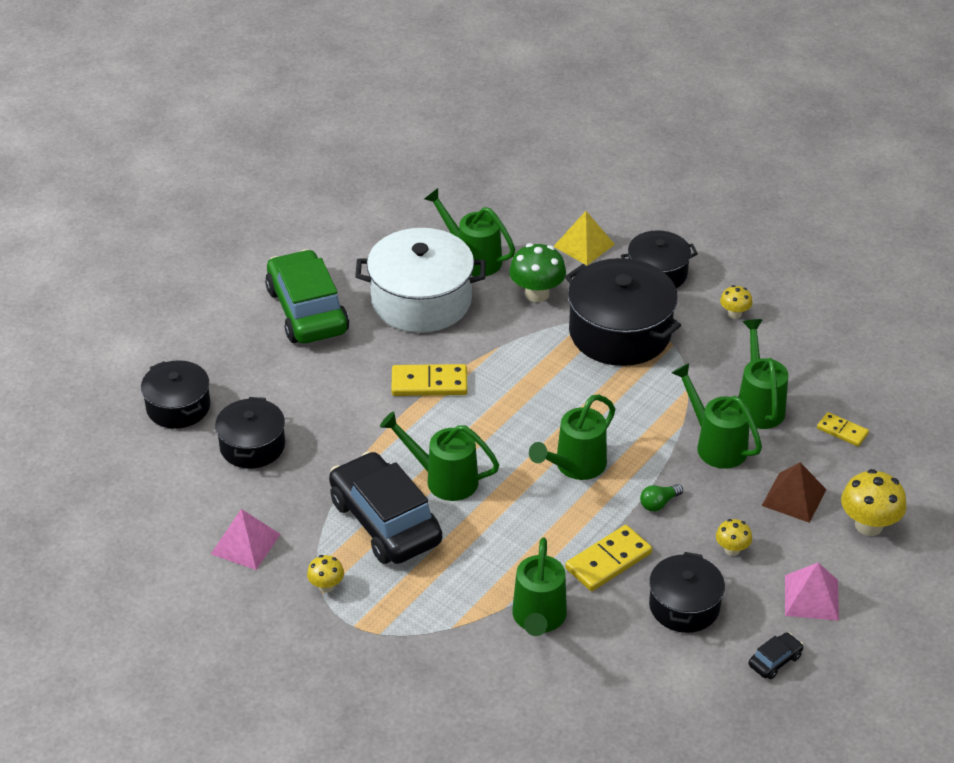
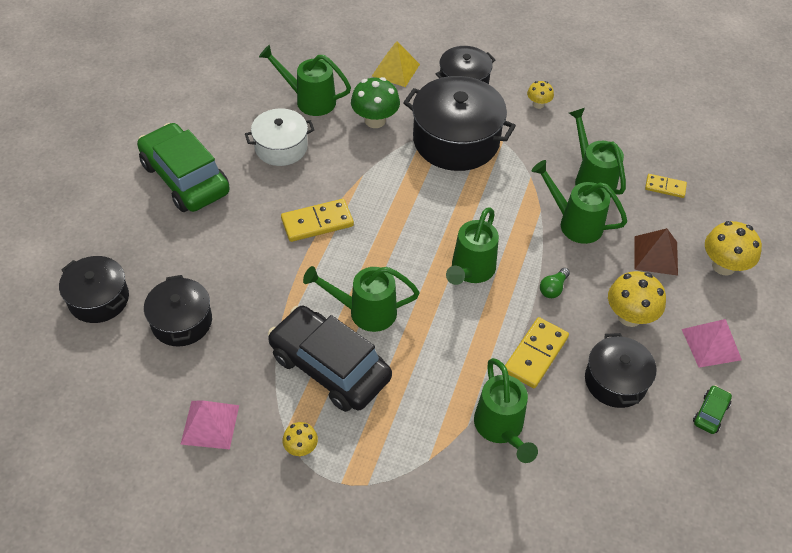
camera: 20 degrees left, 10 degrees up
(421, 300) = (281, 147): white pot -> white pot, size x0.60
(732, 549) = (629, 316): yellow mushroom -> yellow mushroom, size x1.79
(774, 661) = (710, 413): black car -> green car

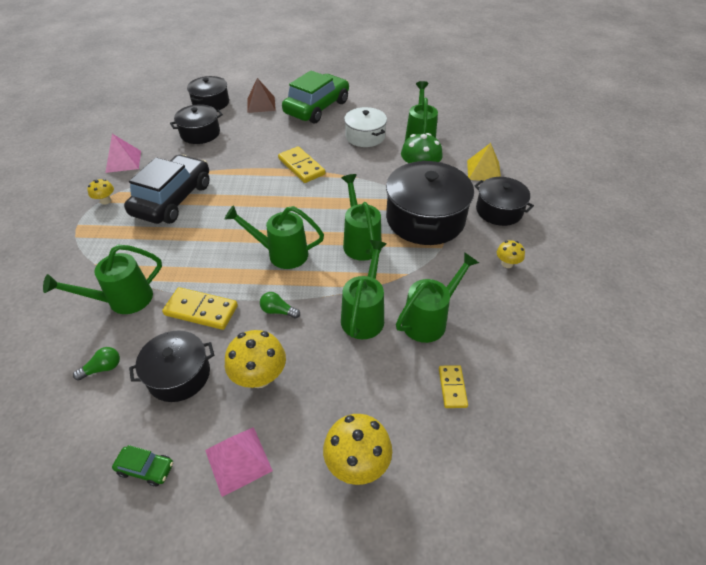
camera: 75 degrees right, 5 degrees down
(365, 311) = (225, 205): green watering can -> green watering can (360, 242)
(594, 448) = (103, 368): none -> green light bulb
(656, 255) = (348, 390): brown pyramid -> brown pyramid (261, 104)

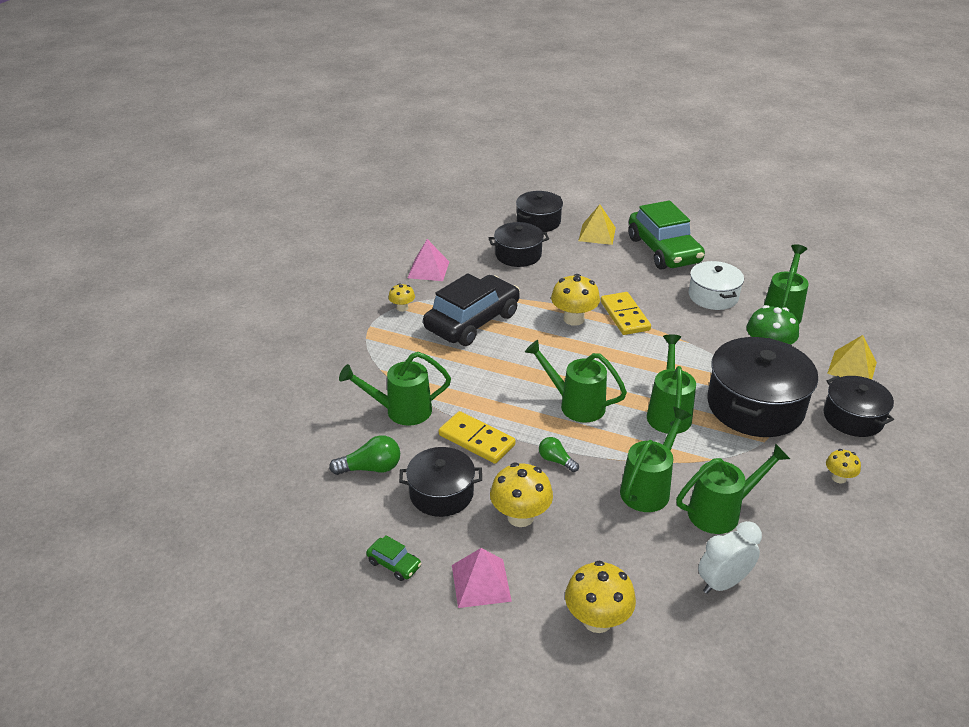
camera: 20 degrees right, 10 degrees down
(103, 368) = (371, 468): green light bulb -> green light bulb, size x1.52
(260, 178) = (573, 319): none -> yellow mushroom
(261, 104) = (597, 234): brown pyramid -> yellow pyramid
(317, 107) = (664, 250): green car -> green car turned 105 degrees clockwise
(452, 387) = (723, 583): yellow domino -> white clock

